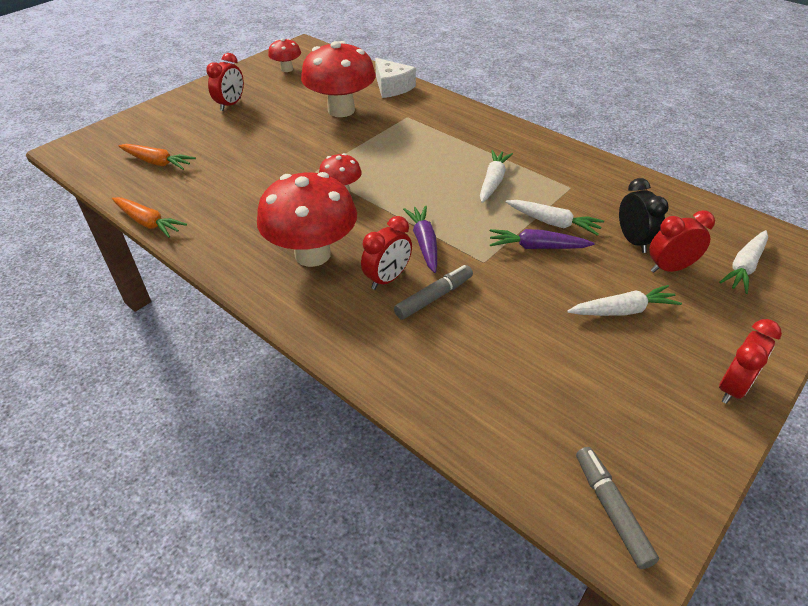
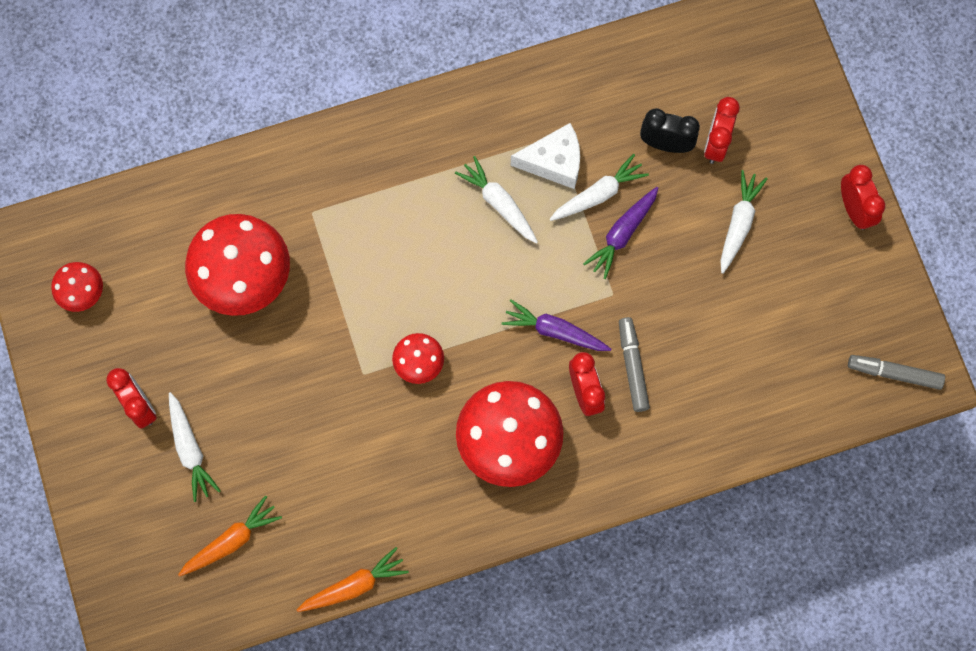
camera: 60 degrees left, 30 degrees up
(392, 87) = (227, 188): white cheese -> white cheese (554, 162)
(744, 267) = (751, 82): white carrot -> white carrot (190, 449)

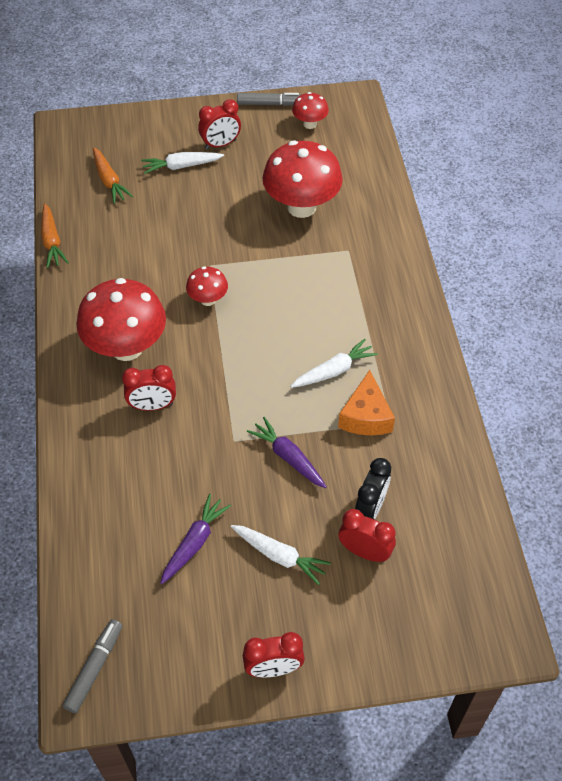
camera: 100 degrees right, 20 degrees down
(554, 162) = (366, 416): white cheese -> orange cheese
(555, 331) = (211, 393): purple carrot -> purple carrot (194, 542)
(598, 194) = (329, 445): white carrot -> none
(632, 366) = (165, 444): grey marker -> grey marker (269, 104)

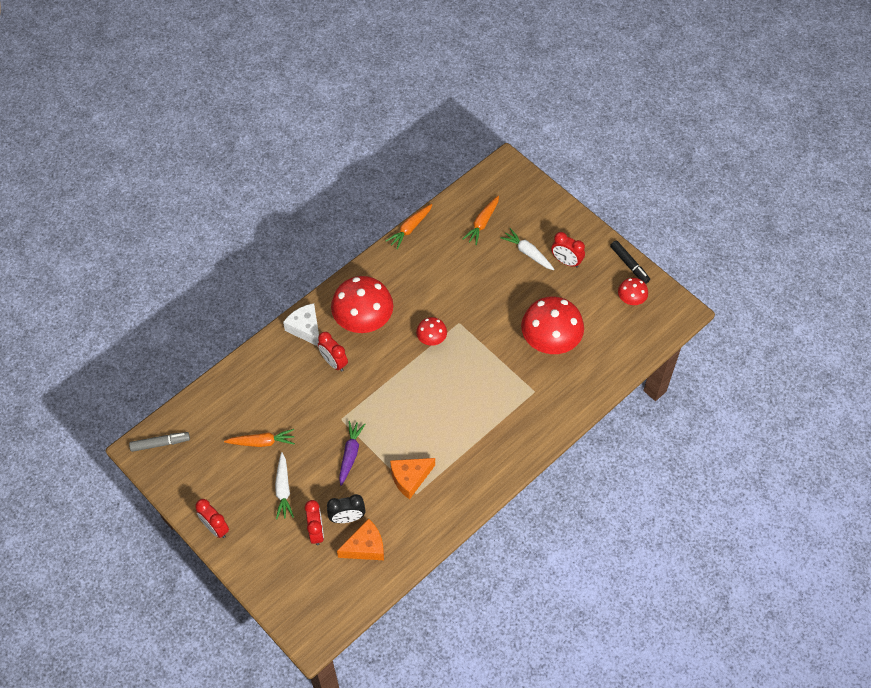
camera: 55 degrees right, 5 degrees up
(82, 408) = (306, 328): none -> white cheese
(194, 542) = (262, 442): purple carrot -> orange carrot
(269, 104) = (629, 264): grey marker -> black marker
(334, 371) = (430, 441): white carrot -> none
(422, 510) = (365, 547): none -> orange cheese

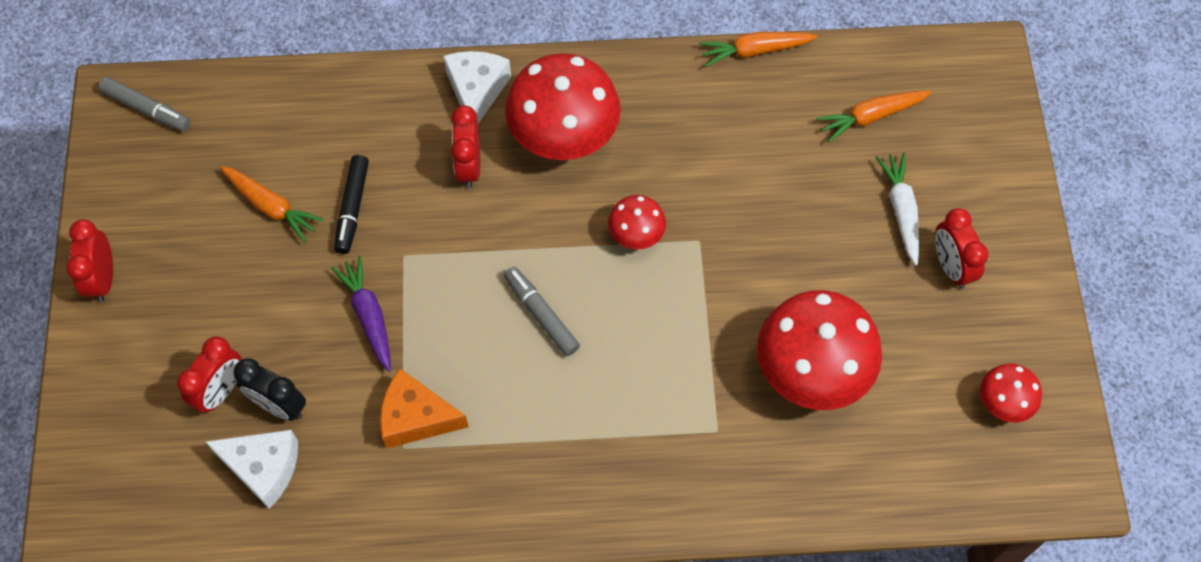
camera: 40 degrees right, 5 degrees up
(283, 489) = (236, 295): white carrot -> none
(350, 454) = (369, 316): purple carrot -> purple carrot turned 75 degrees counterclockwise
(365, 547) = (263, 468): orange cheese -> white cheese
(422, 399) = (541, 314): none -> grey marker
(629, 264) = (1051, 345): black marker -> black marker (352, 208)

